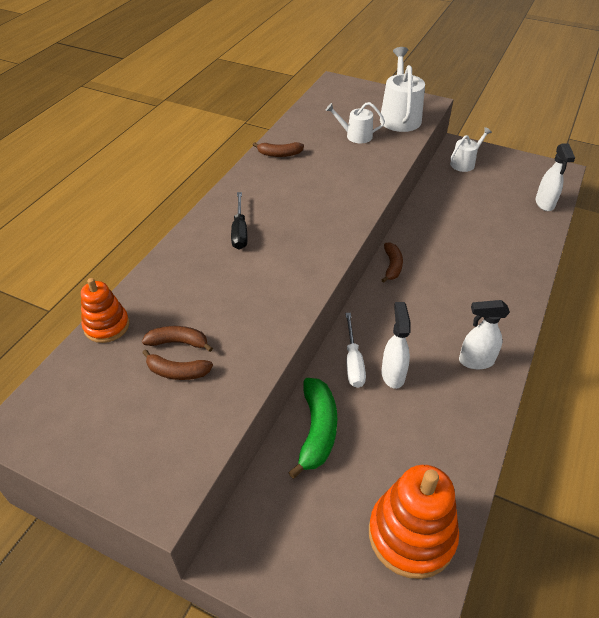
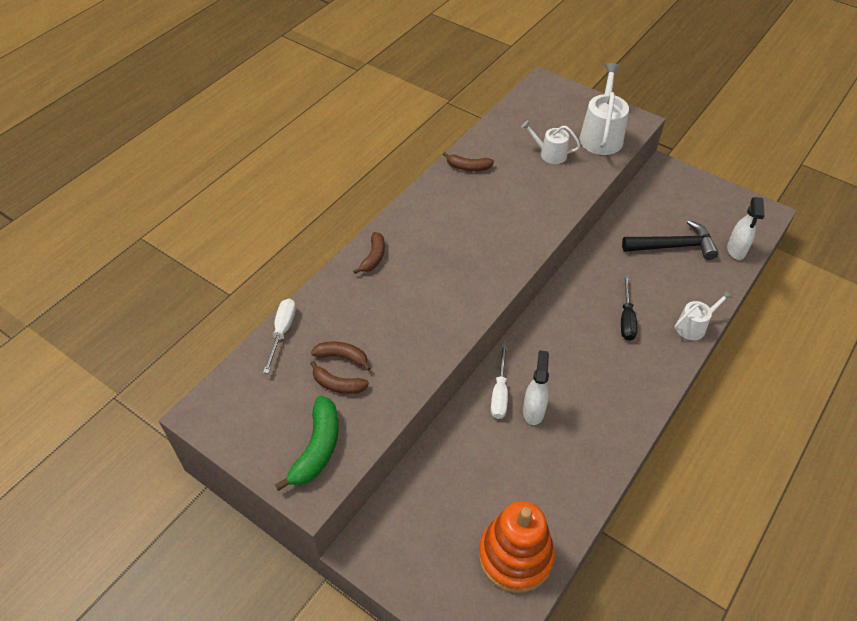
camera: 10 degrees right, 5 degrees up
(107, 326) = (282, 332): orange stacking toy -> white screwdriver
(239, 231) = (414, 251): black screwdriver -> black screwdriver (626, 319)
(317, 430) = (453, 452): green banana -> green banana (317, 448)
(392, 266) = (559, 300): brown banana -> brown banana (373, 257)
(464, 163) = (665, 190): white watering can -> white watering can (694, 326)
(475, 361) = (614, 410): white spray bottle -> none
(486, 207) = (673, 246): none -> black hammer

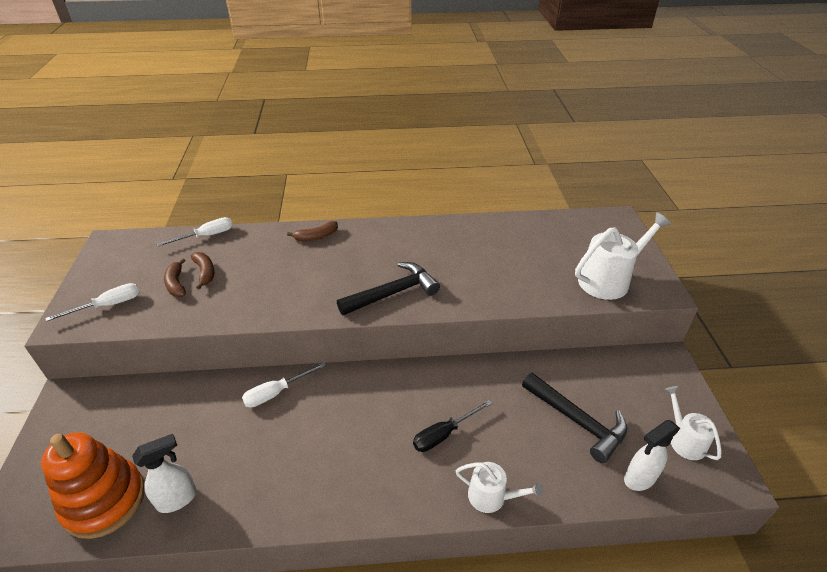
camera: 50 degrees right, 10 degrees down
(317, 448) = (108, 305): green banana -> white screwdriver
(468, 167) = (464, 231): brown banana -> none
(500, 252) = (392, 293): none -> black hammer
(533, 411) = (275, 425): white spray bottle -> white spray bottle (178, 499)
(550, 154) = (541, 263): white watering can -> white watering can (684, 440)

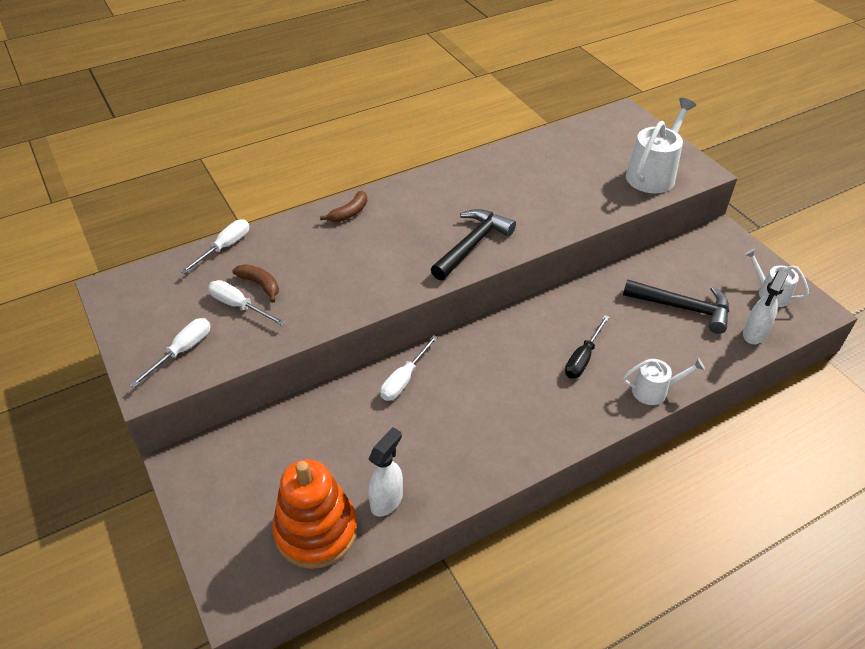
camera: 25 degrees left, 5 degrees up
(176, 284) = (239, 306): brown banana -> white screwdriver

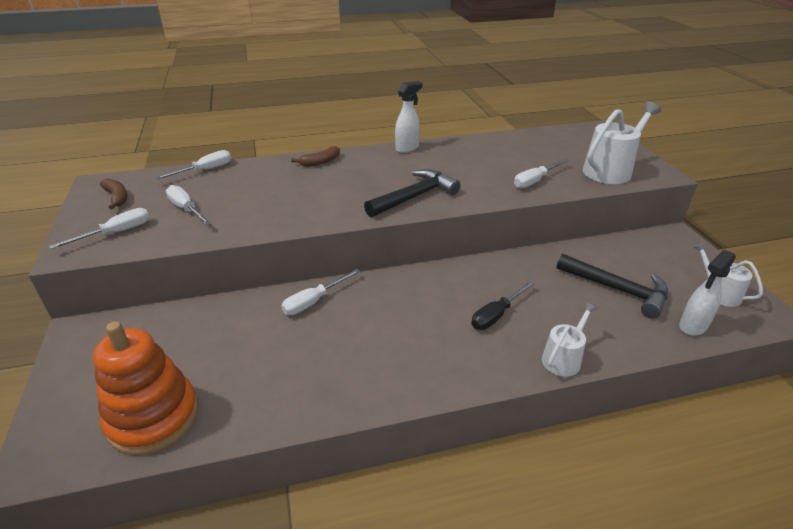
camera: 15 degrees right, 10 degrees down
(260, 285) = (214, 198): brown banana -> brown banana (117, 197)
(387, 500) = (238, 404): white spray bottle -> white spray bottle (407, 148)
(584, 202) = (535, 181): none -> white screwdriver
(654, 391) = (563, 358): white watering can -> white watering can turned 60 degrees counterclockwise

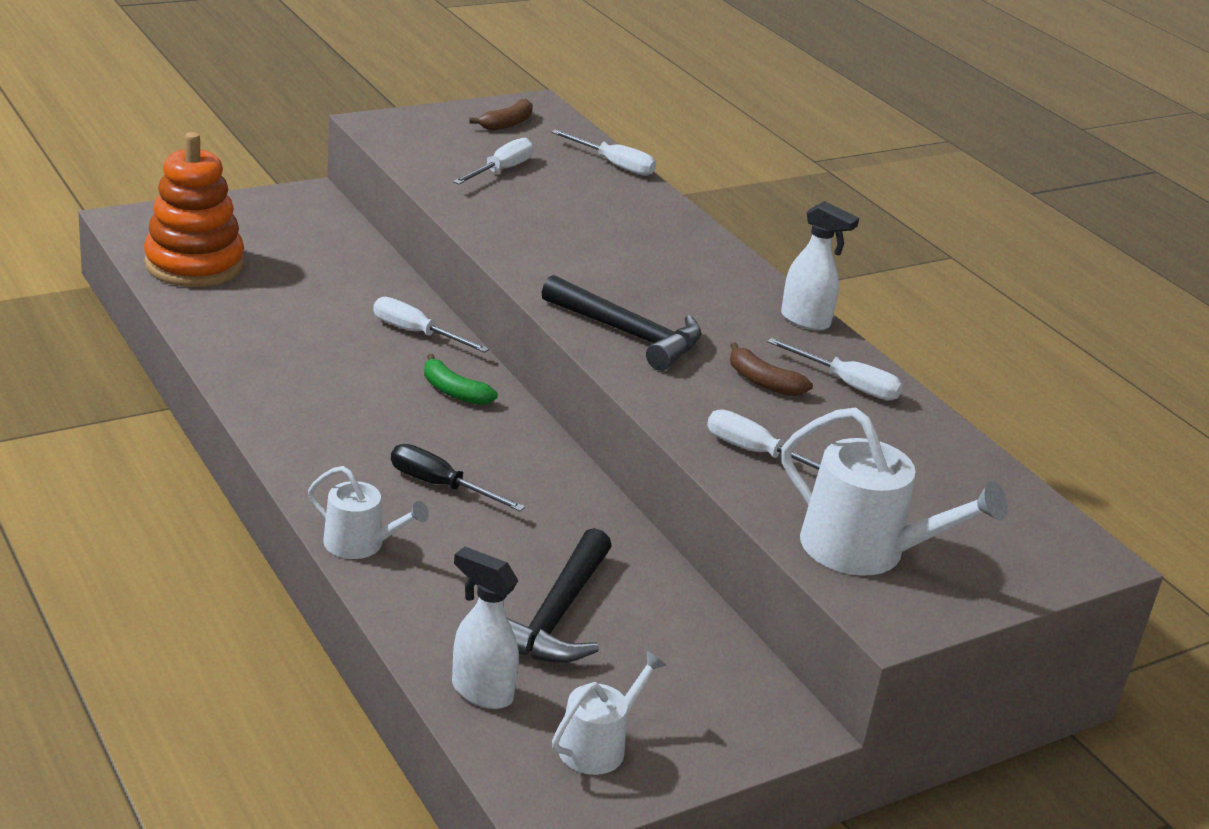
camera: 70 degrees right, 5 degrees down
(116, 233) = (427, 140): white screwdriver -> white screwdriver (847, 384)
(320, 162) = (697, 247): brown banana -> brown banana (763, 382)
(390, 295) = (453, 391): none -> green banana

